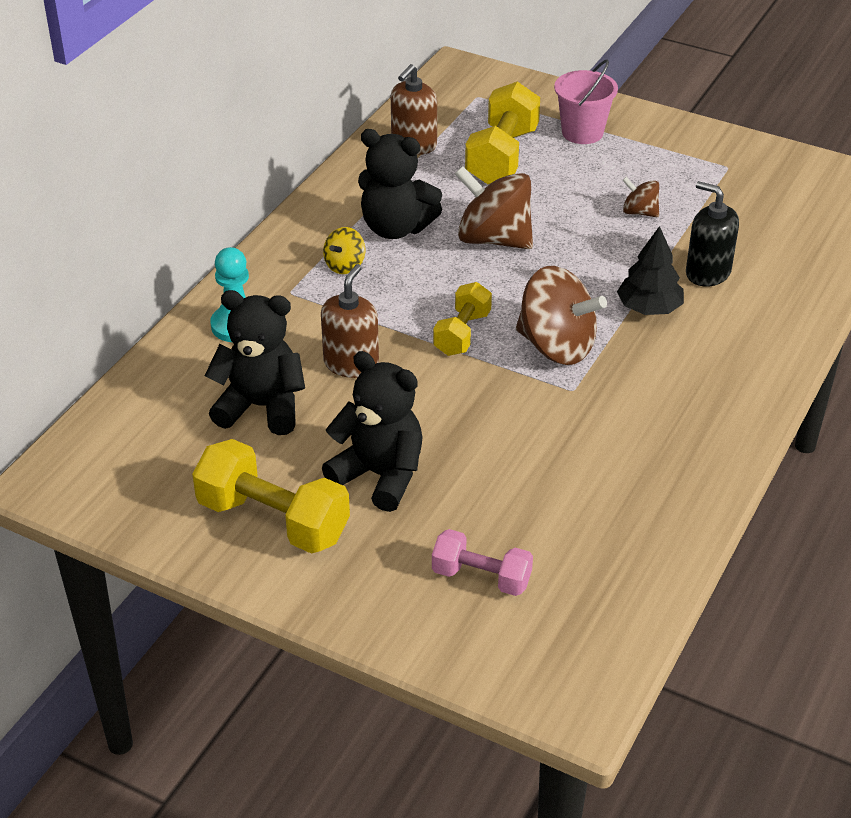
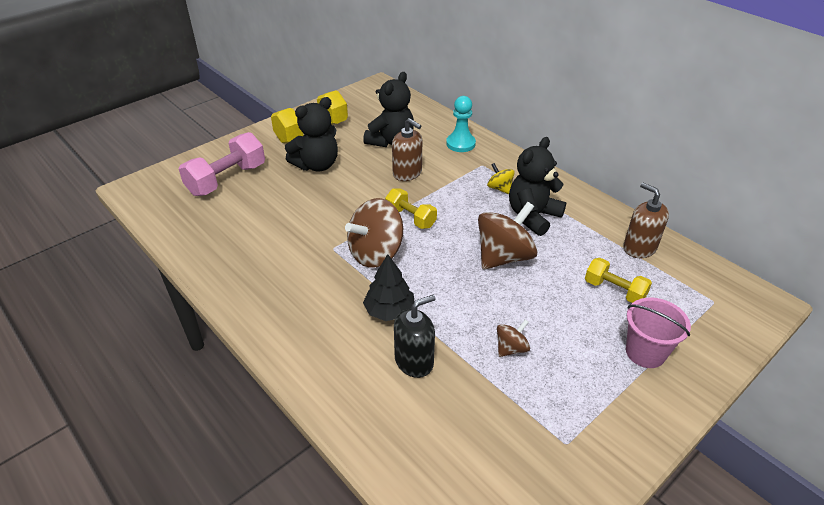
camera: 110 degrees right, 0 degrees up
(481, 577) = (227, 179): pink dumbbell -> pink dumbbell, size x1.63
(502, 156) = (614, 290): yellow dumbbell -> yellow dumbbell, size x0.61

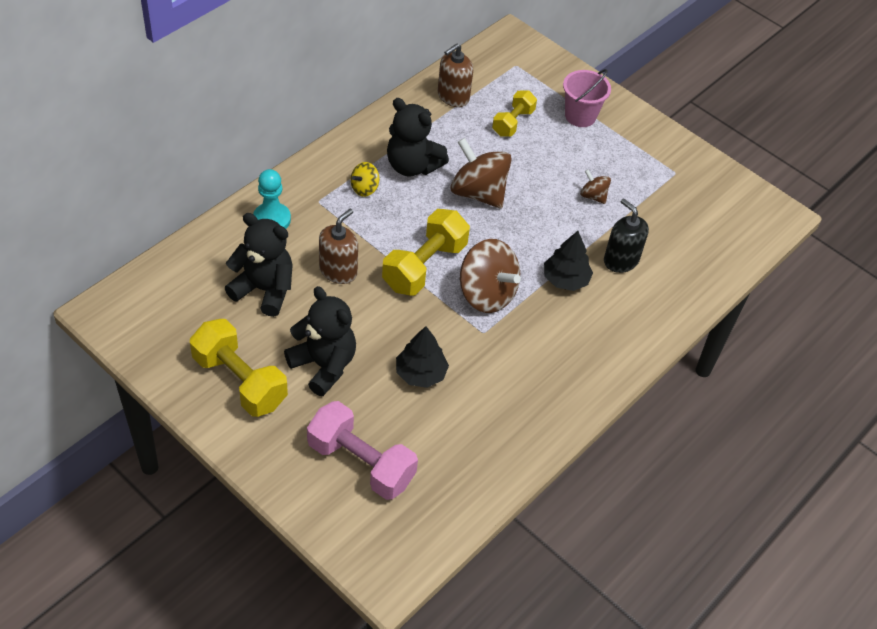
camera: 100 degrees left, 10 degrees up
(297, 210) = (421, 373): none -> black tree
(410, 218) = (424, 266): yellow dumbbell -> yellow dumbbell, size x1.63

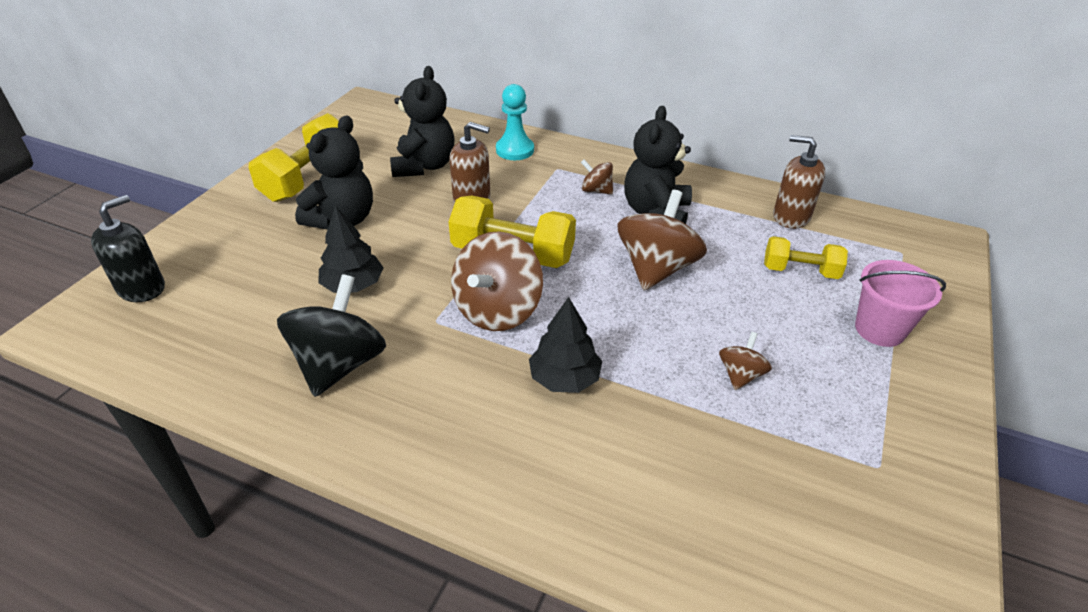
camera: 75 degrees right, 10 degrees down
(361, 463) = (218, 271): pink dumbbell -> none
(364, 188) = (596, 190): yellow spinning top -> brown spinning top
(507, 396) = (340, 364): none -> black spinning top
(621, 260) = (639, 433): black soap dispenser -> black soap dispenser (142, 288)

